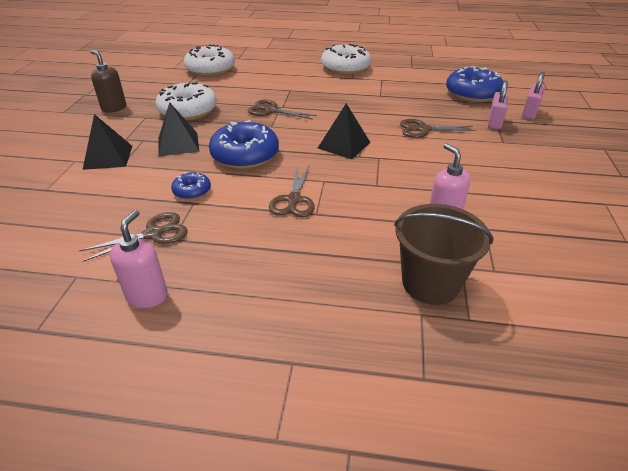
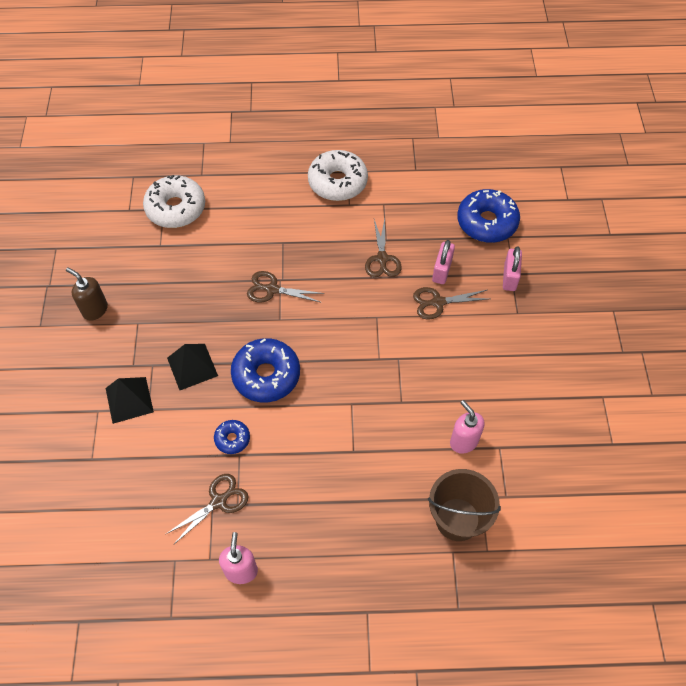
camera: 10 degrees left, 20 degrees up
(188, 111) = (180, 303): white donut -> none
(294, 200) = (329, 436): brown scissors -> brown scissors (382, 258)
(344, 145) = (361, 342): black pyramid -> none
(529, 113) = (546, 253): pink padlock -> pink padlock (442, 270)

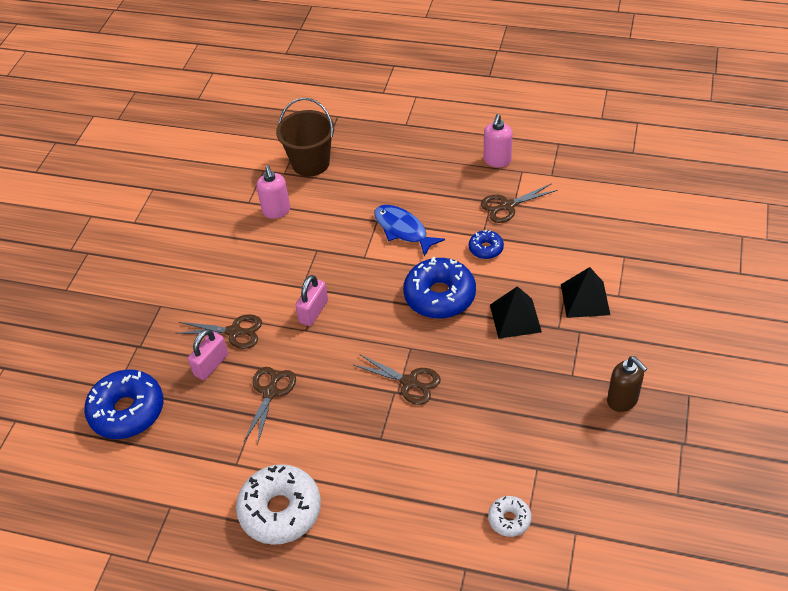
camera: 160 degrees left, 10 degrees down
(176, 208) = (509, 519): white donut -> white donut, size x0.50
(322, 445) = (403, 230): none -> blue fish
(509, 277) = (144, 342): pink padlock -> pink padlock (313, 311)

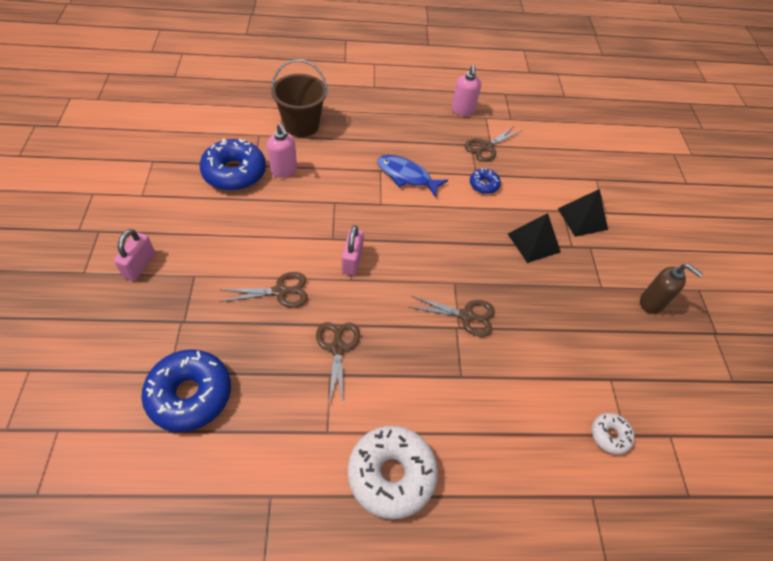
camera: 25 degrees left, 5 degrees up
(211, 365) = (267, 329): pink padlock -> pink padlock (139, 265)
(439, 296) = (461, 231): blue donut -> blue donut (234, 173)

